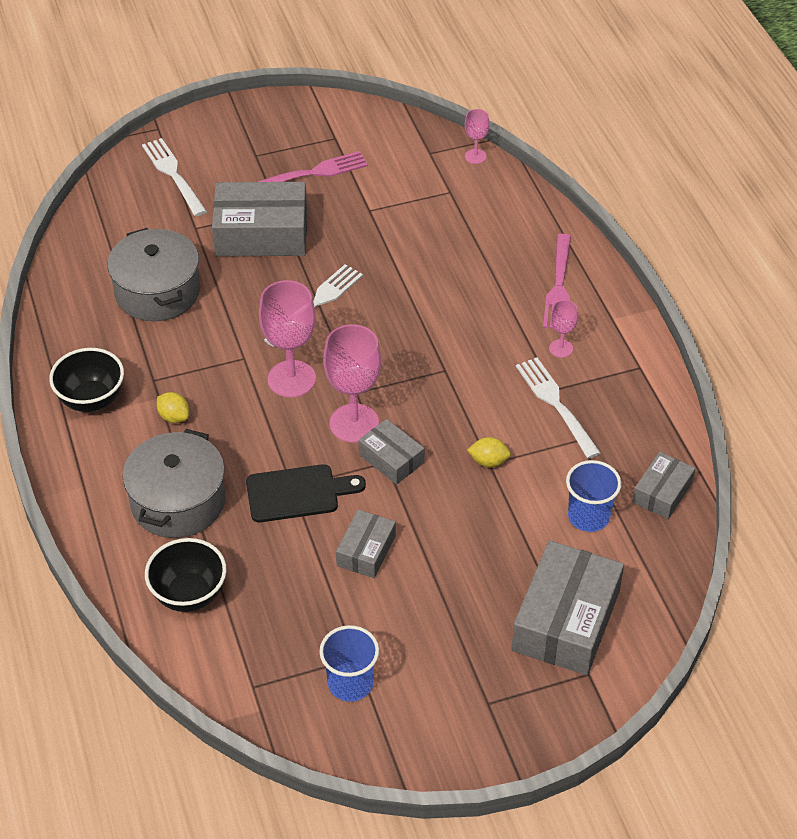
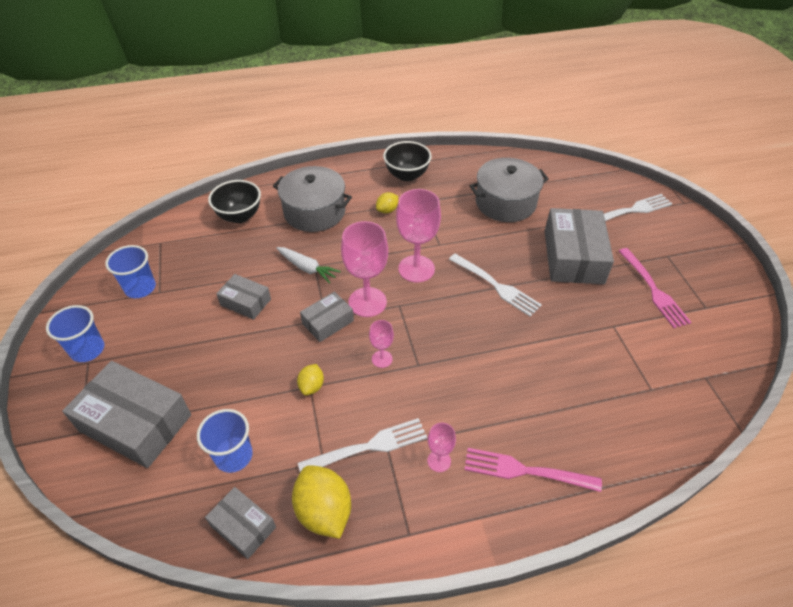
camera: 95 degrees right, 0 degrees up
(298, 493) = (307, 268): black cutting board -> white carrot
(468, 710) = (87, 350): none -> blue cup
(475, 156) = (711, 416): pink goblet -> pink goblet (382, 359)
(632, 431) = (324, 511): none -> yellow lemon

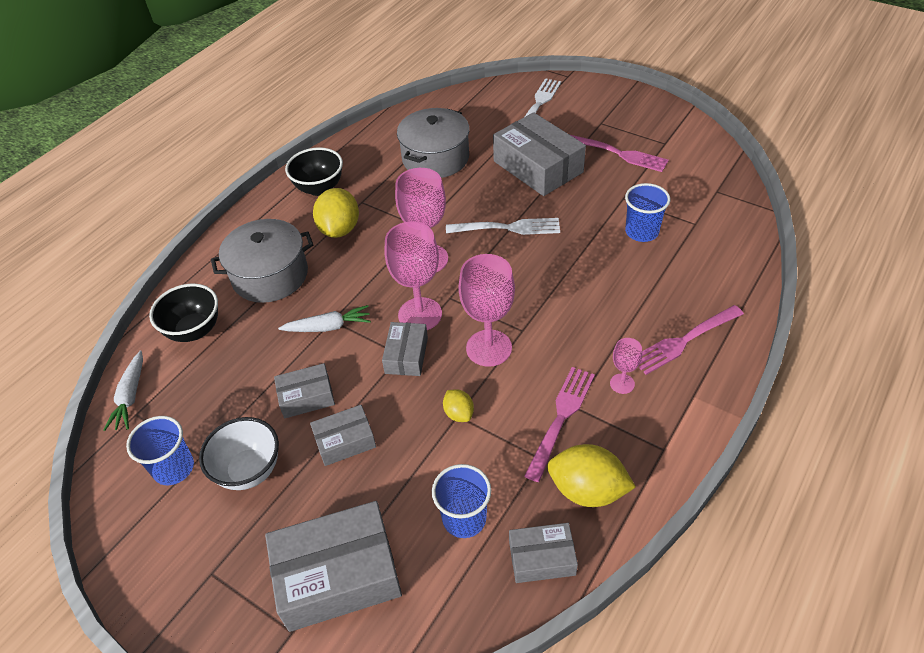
camera: 40 degrees left, 0 degrees up
(87, 350) = (194, 563): blue cup -> blue cup (641, 232)
(169, 231) = (130, 396): none -> white carrot
(169, 321) = (249, 470): none -> white bowl
(232, 346) = (345, 441): none -> grey box
(367, 447) = (561, 419): white fork -> pink fork
(382, 359) = (489, 348): pink goblet -> pink goblet, size x1.97
(387, 210) = (340, 229): yellow lemon -> yellow lemon, size x1.87

